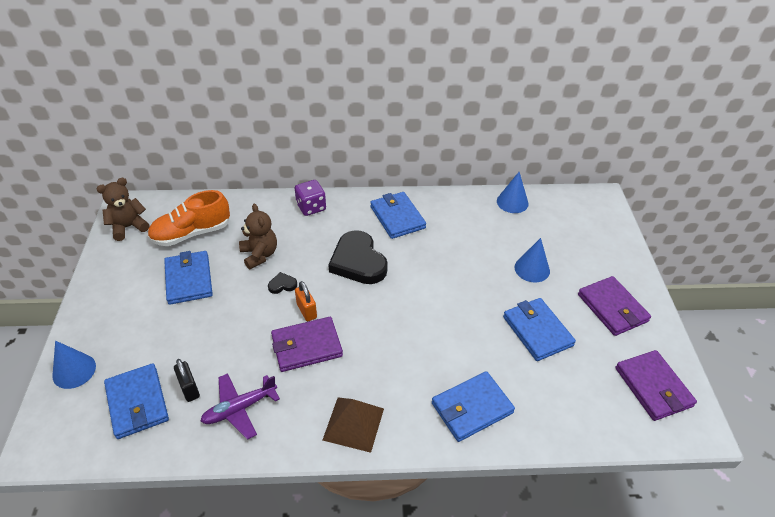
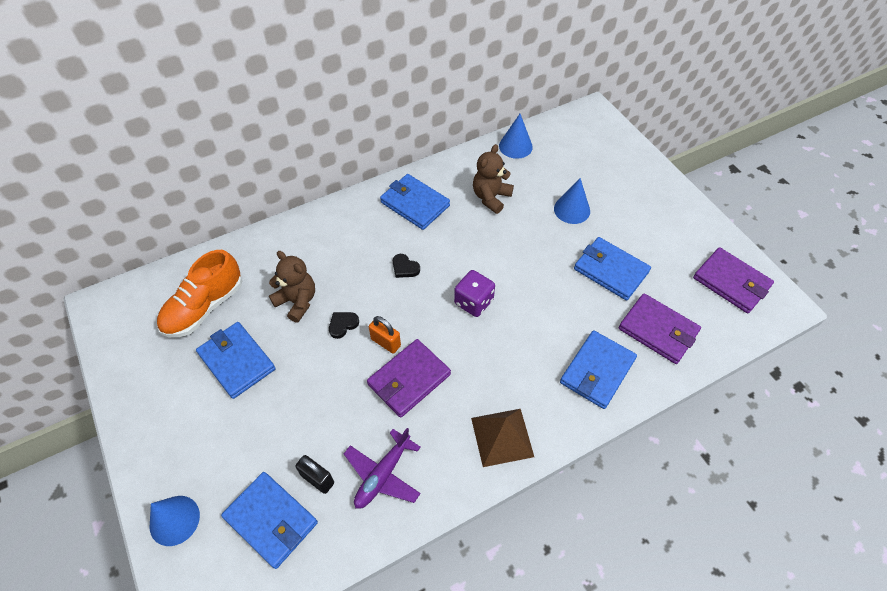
camera: 25 degrees left, 10 degrees up
(128, 227) = (123, 329): brown teddy bear -> brown teddy bear (491, 197)
(311, 207) = (319, 226): purple dice -> purple dice (473, 302)
(358, 261) = (405, 268): black heart -> black heart, size x0.42
(612, 308) = (660, 221): purple wallet -> purple wallet (658, 330)

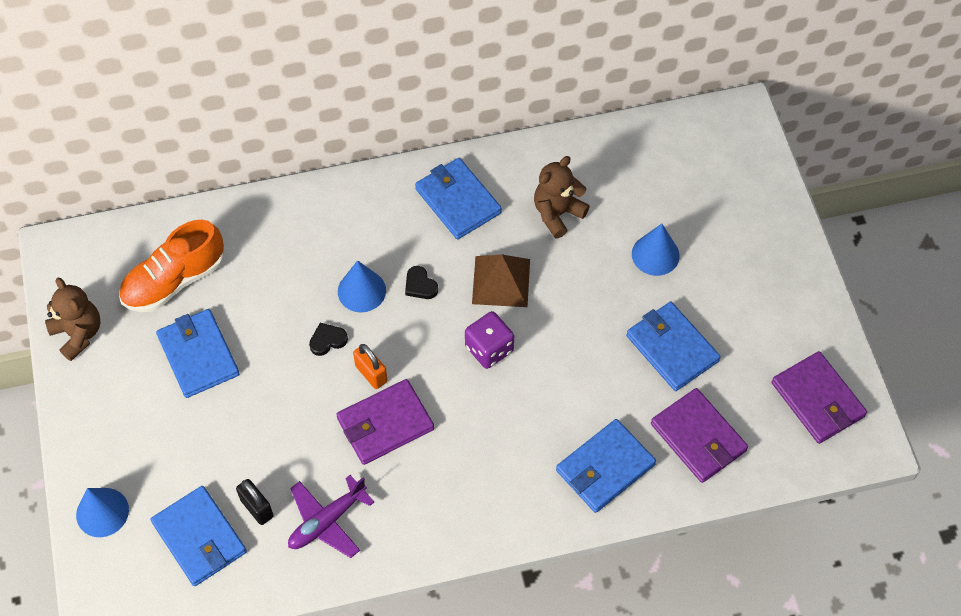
camera: 15 degrees right, 5 degrees up
(297, 301) = (282, 299): brown teddy bear -> brown teddy bear (78, 334)
(502, 437) = (469, 514): brown pyramid -> brown pyramid (501, 281)
(515, 146) = (616, 145): blue cone -> blue cone (361, 291)

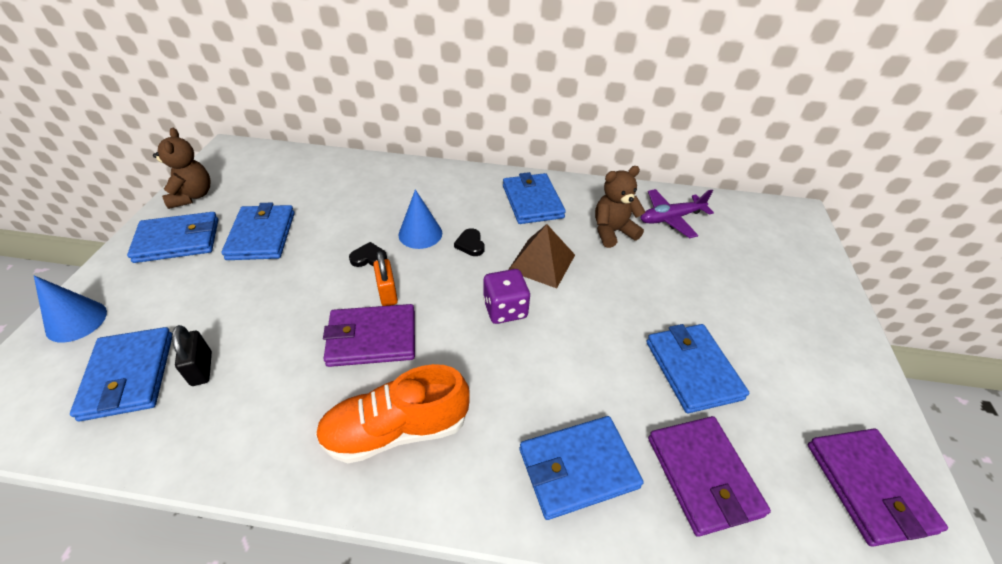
camera: 20 degrees right, 15 degrees down
(116, 394) = (178, 240): none -> blue wallet
(174, 280) = (287, 187): orange shoe -> orange shoe (396, 430)
(327, 521) = (253, 408): purple plane -> purple plane (670, 218)
(655, 254) = (695, 285): blue cone -> none

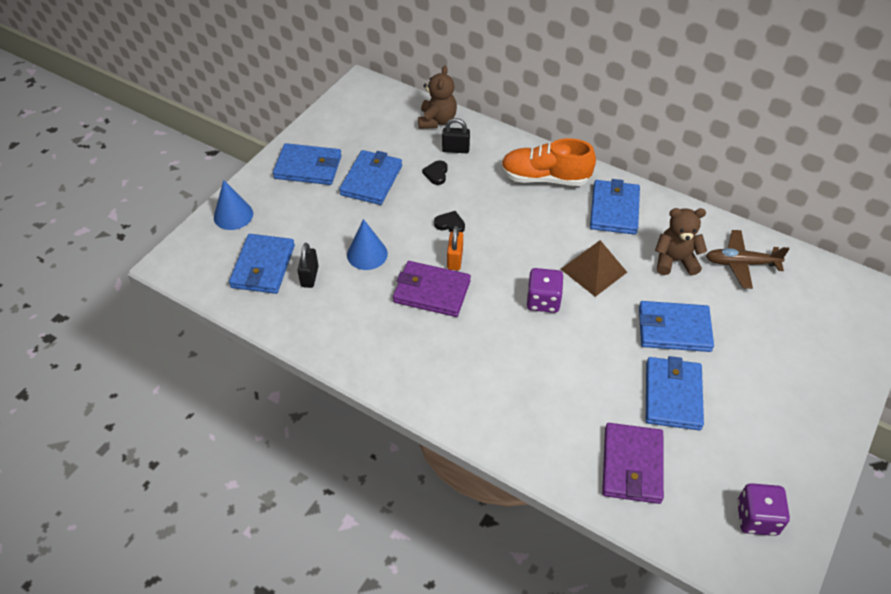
camera: 25 degrees right, 5 degrees up
(192, 196) = (325, 127): brown teddy bear -> brown teddy bear (437, 120)
(350, 185) = (455, 149): none -> black padlock
(396, 430) = (428, 361): orange shoe -> orange shoe (545, 178)
(420, 234) = (500, 214): blue cone -> blue cone (367, 254)
(470, 244) = (539, 236): black heart -> black heart (436, 174)
(578, 468) = (543, 428): blue wallet -> blue wallet (674, 329)
(670, 218) = (741, 263): purple plane -> brown plane
(868, 487) = (756, 518): purple wallet -> purple dice

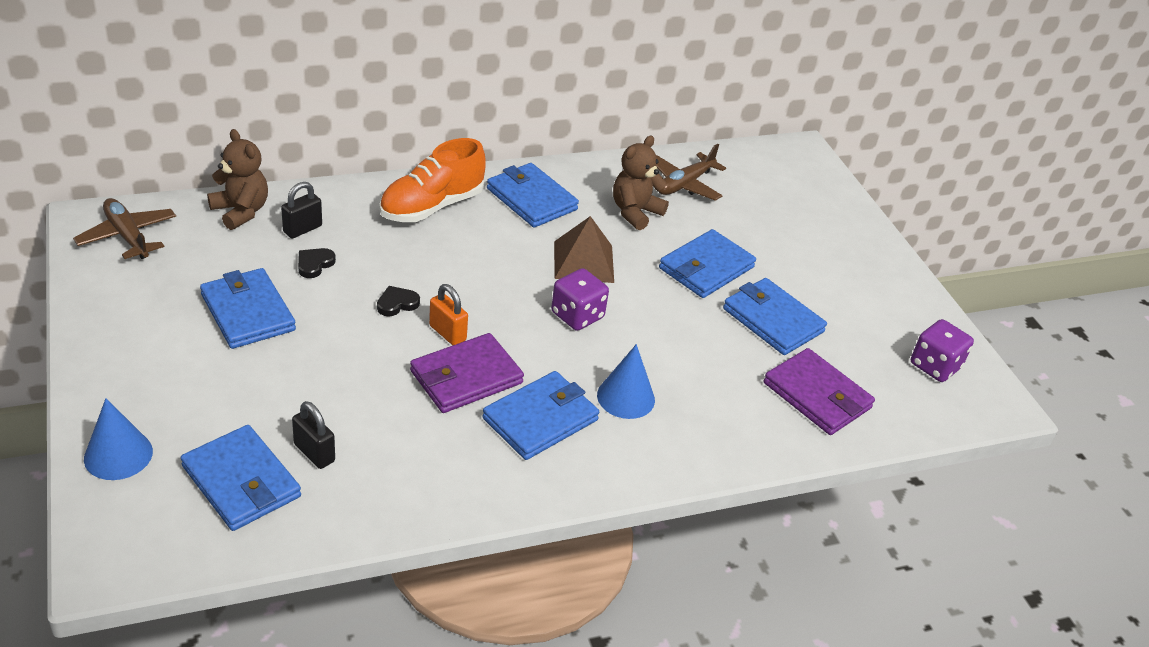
camera: 55 degrees left, 10 degrees down
(308, 167) = (146, 344): blue wallet -> blue wallet (540, 419)
(367, 103) = (127, 236): none -> brown plane
(367, 254) = (348, 387): blue cone -> blue cone (626, 397)
(436, 174) = (314, 264): black heart -> black heart turned 75 degrees clockwise

